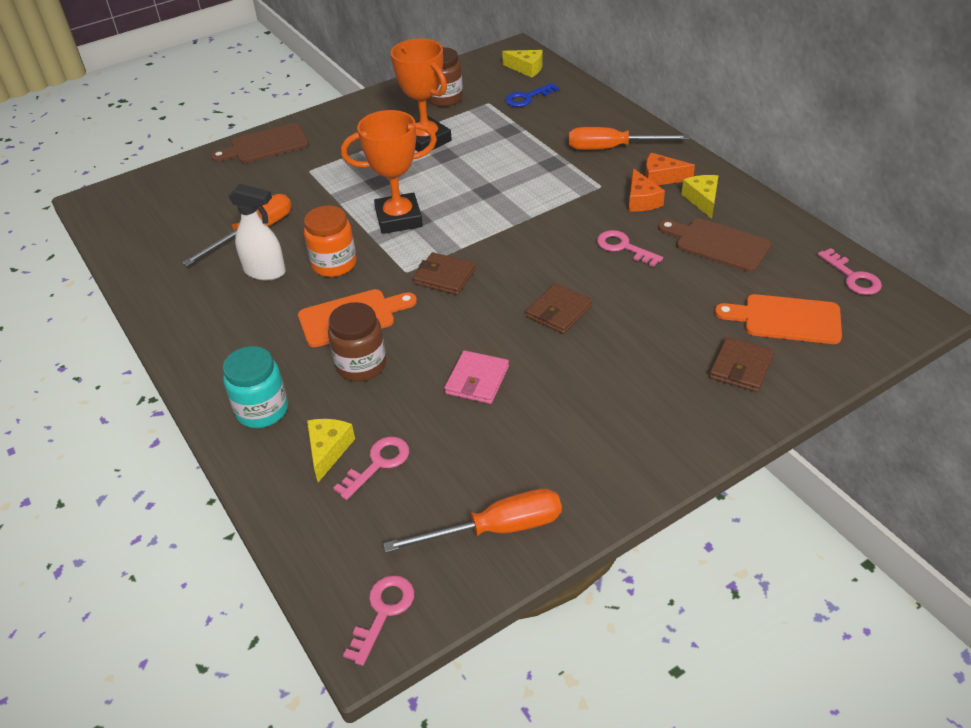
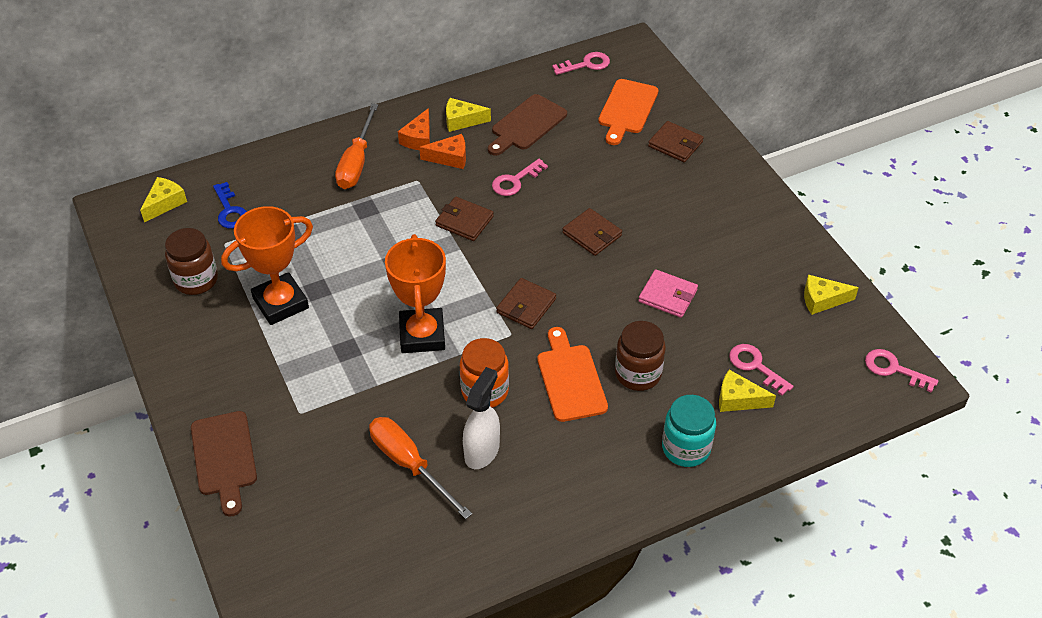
camera: 85 degrees left, 5 degrees up
(496, 529) = (822, 300): orange screwdriver -> yellow cheese
(552, 222) = (464, 221): none -> brown wallet

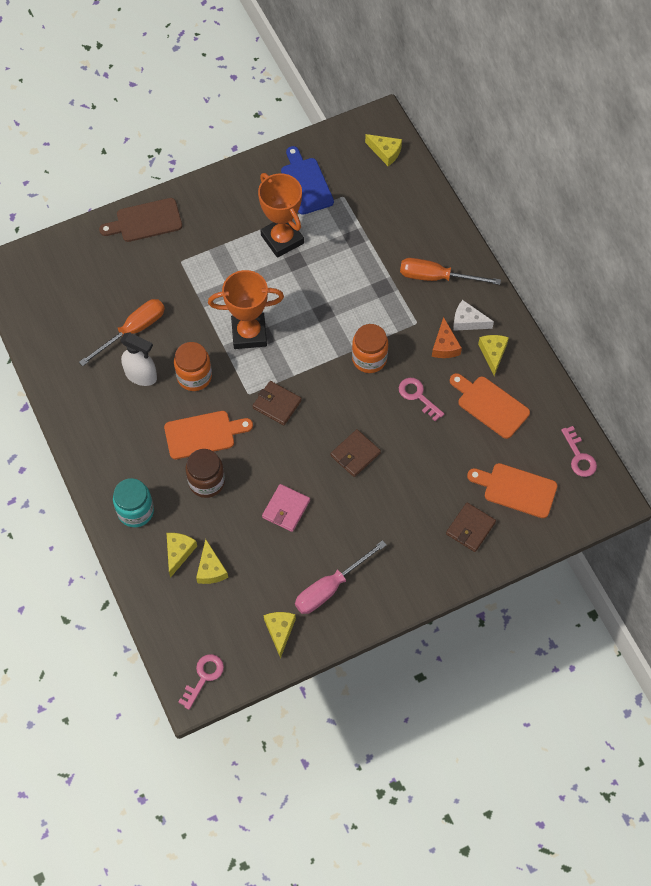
camera: 90 degrees right, 15 degrees up
(196, 280) = (305, 183): brown jar -> blue cutting board
(230, 210) = (378, 195): blue key -> none
(419, 139) = (467, 321): orange cheese -> white cheese
(464, 221) = (369, 359): brown wallet -> orange jar
(526, 125) = (490, 405): brown cutting board -> orange cutting board
(755, 366) = (211, 569): pink key -> yellow cheese
(761, 256) = (330, 587): none -> pink screwdriver

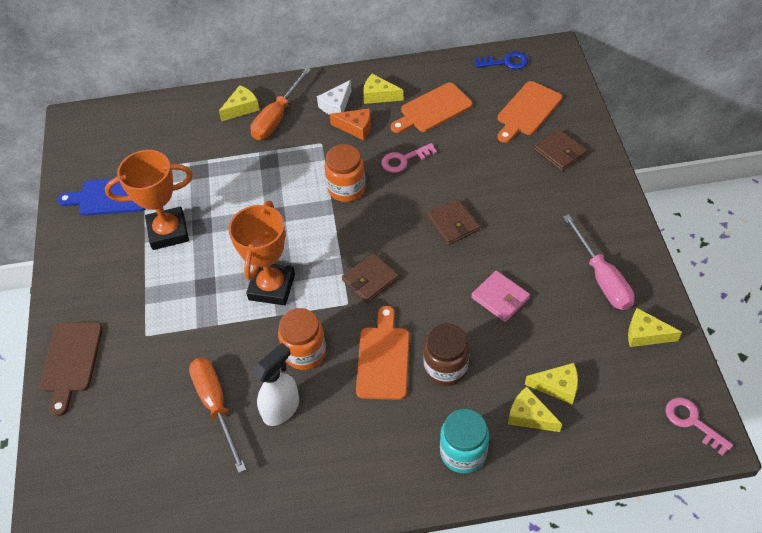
camera: 70 degrees left, 10 degrees down
(385, 152) = (113, 124): yellow cheese -> yellow cheese (242, 108)
(579, 456) = (506, 62): pink key -> blue key

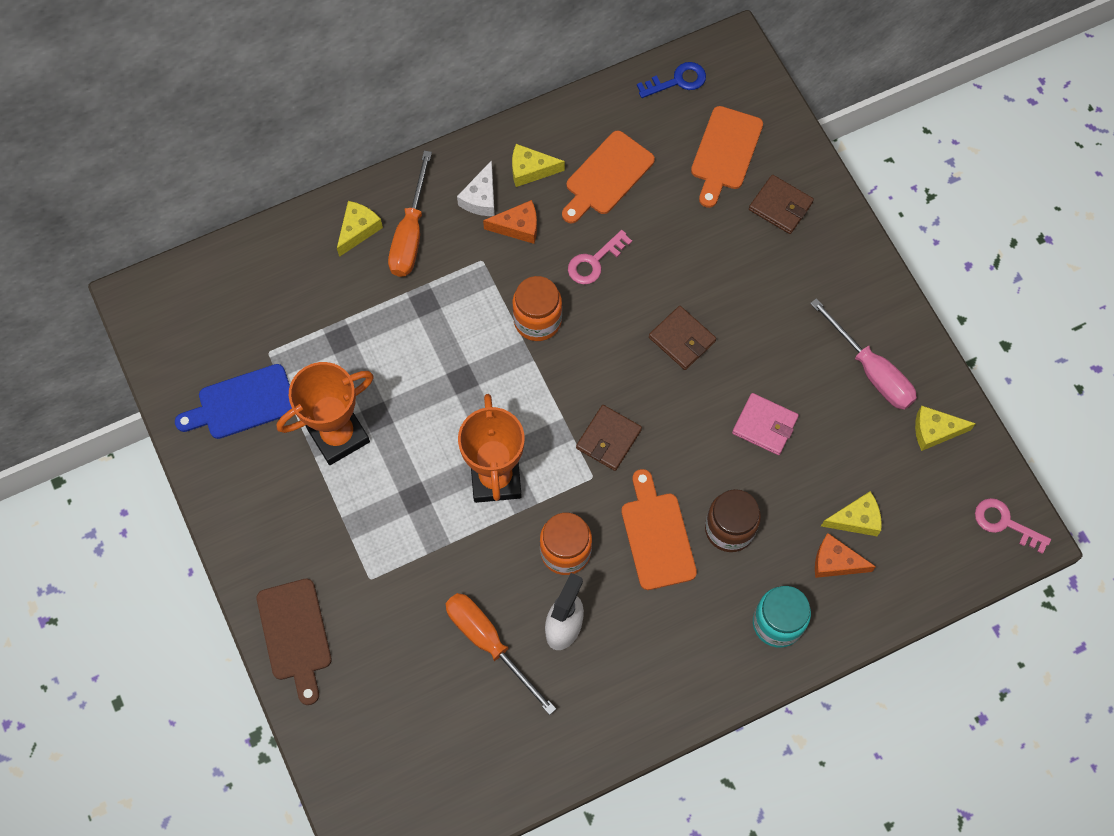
camera: 20 degrees left, 15 degrees up
(529, 416) = (835, 562): yellow cheese -> orange cheese

